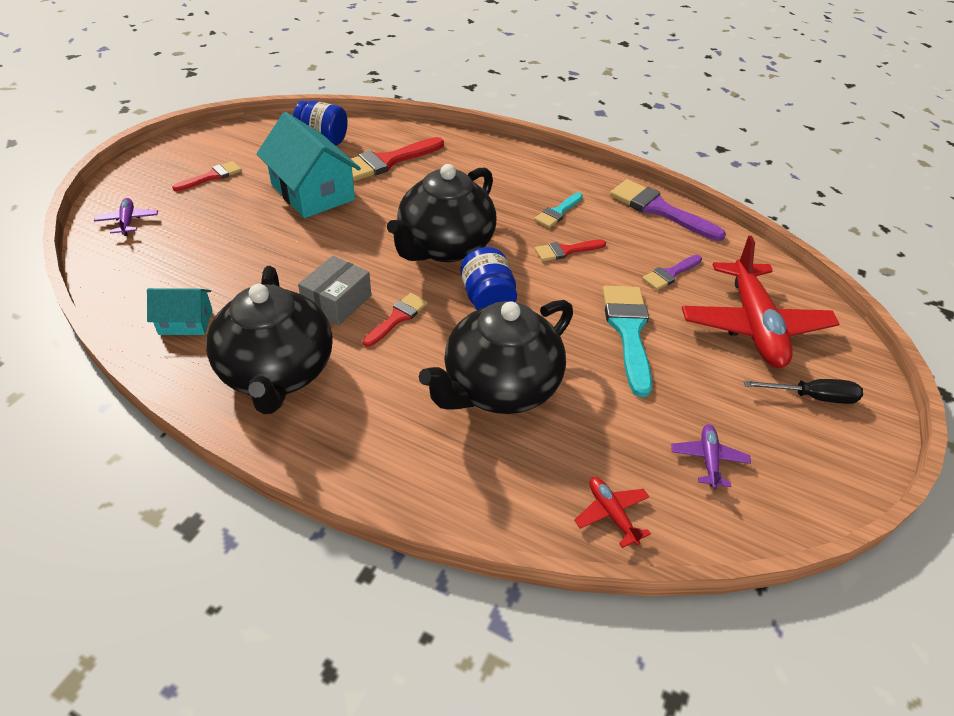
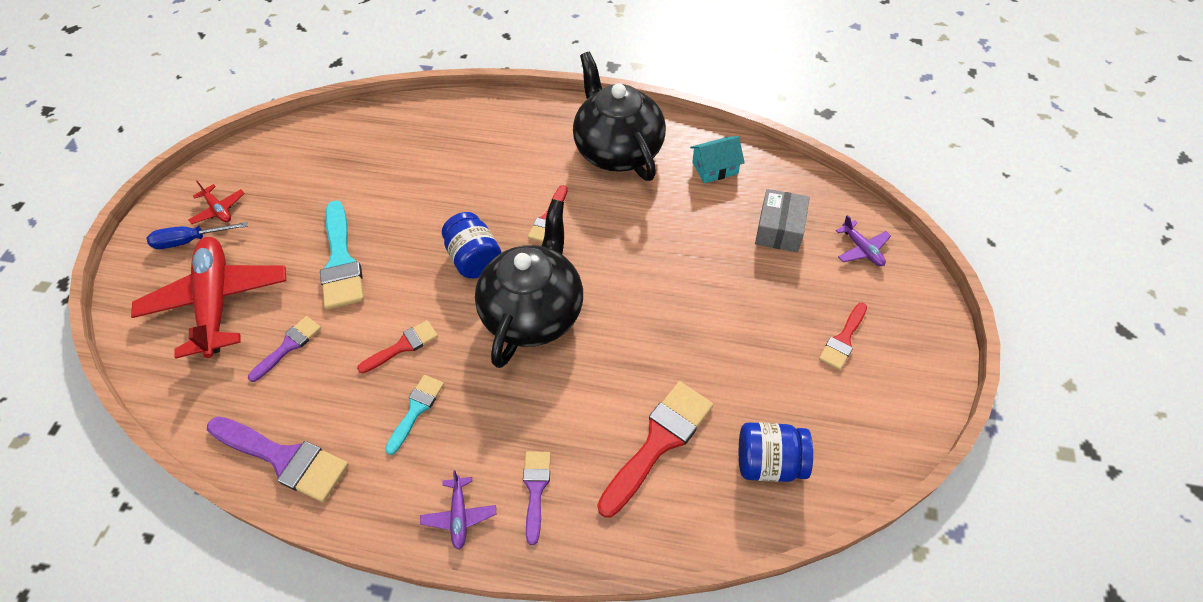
camera: 170 degrees right, 10 degrees up
(313, 192) = (714, 351): turquoise house -> none
(337, 302) = (607, 219): grey box -> grey box (779, 229)
(480, 160) = (536, 489): none -> purple brush
(499, 387) = (449, 182): black teapot -> none
(611, 514) = (363, 124): red plane -> red plane (219, 209)
(708, 459) = (292, 171): purple plane -> purple plane (459, 515)
(812, 397) = (190, 241): black screwdriver -> blue screwdriver

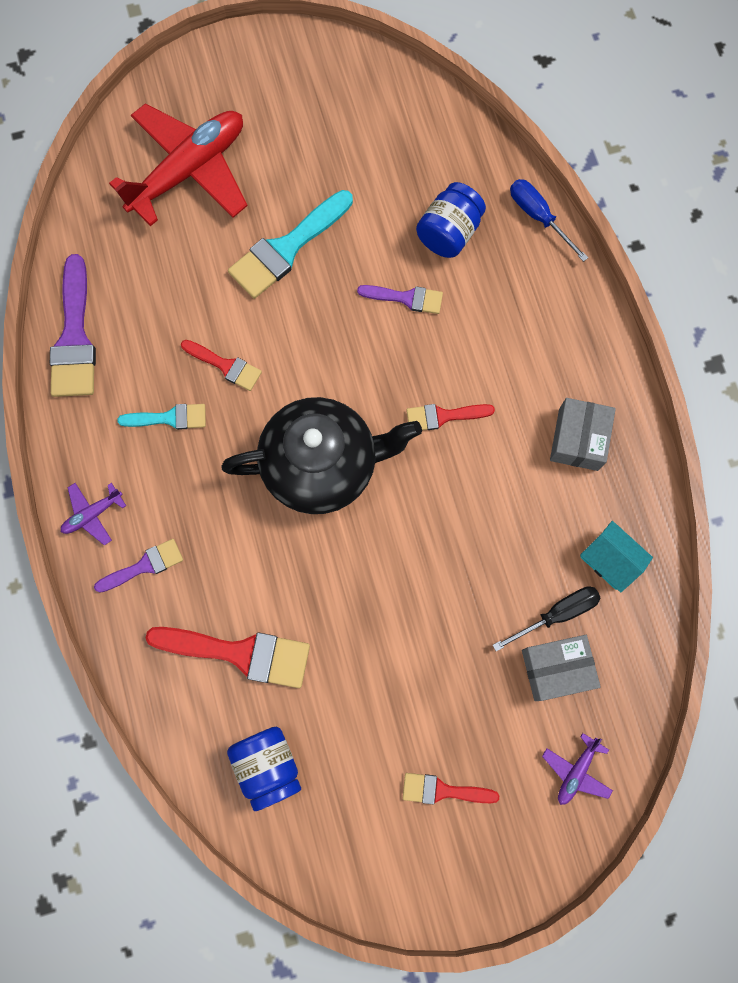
camera: 60 degrees right, 20 degrees up
(190, 241) = (240, 96): blue screwdriver -> blue screwdriver (538, 217)
(219, 209) = (287, 93): red plane -> none
(289, 346) = (176, 266): purple brush -> purple brush (406, 298)
(475, 259) = (354, 372): blue jar -> blue jar (449, 233)
(618, 150) = (578, 439): black teapot -> grey box
(738, 213) = (556, 614): none -> black screwdriver

